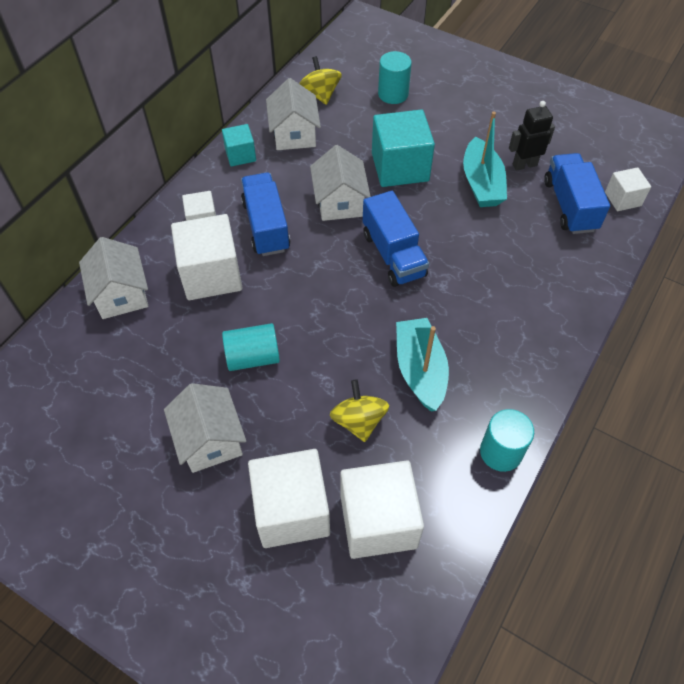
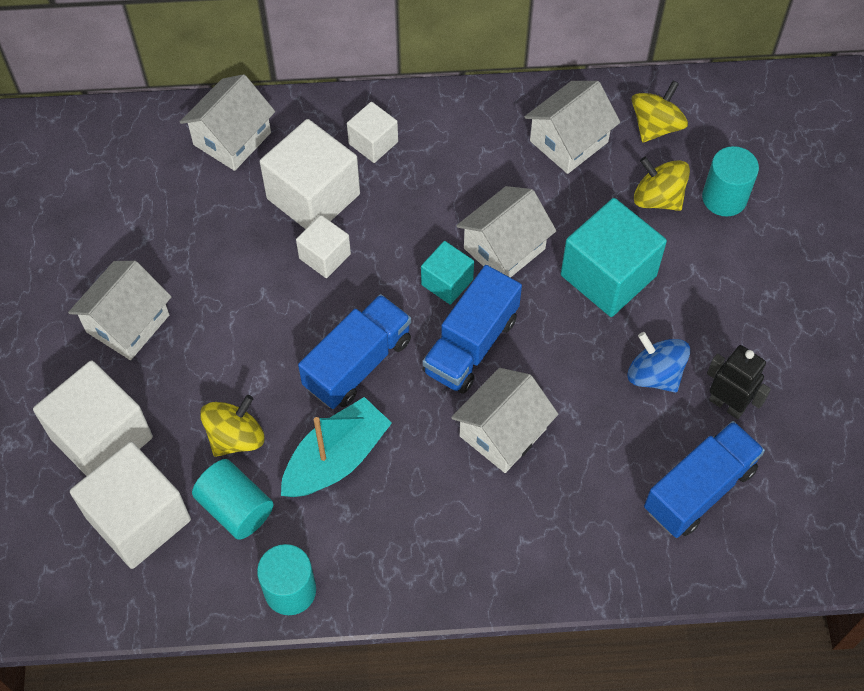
camera: 55 degrees right, 5 degrees up
(240, 155) = (493, 113): turquoise cube -> turquoise cube (447, 282)
(253, 357) = (242, 298): turquoise cylinder -> turquoise cylinder (235, 508)
(266, 226) = (414, 202): blue truck -> blue truck (358, 363)
(368, 119) = (658, 198): none -> yellow spinning top
(467, 273) = (502, 432): none -> white house
(481, 183) = (654, 374): turquoise boat -> blue spinning top
(622, 199) = (762, 545): white cube -> white cube (325, 256)

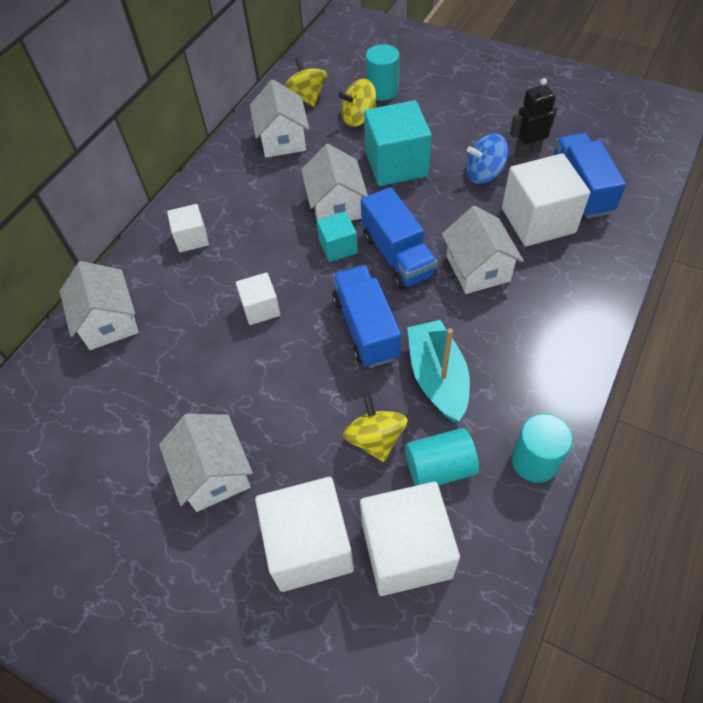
camera: 55 degrees left, 5 degrees down
(313, 196) = (204, 293): white cube -> white cube (538, 220)

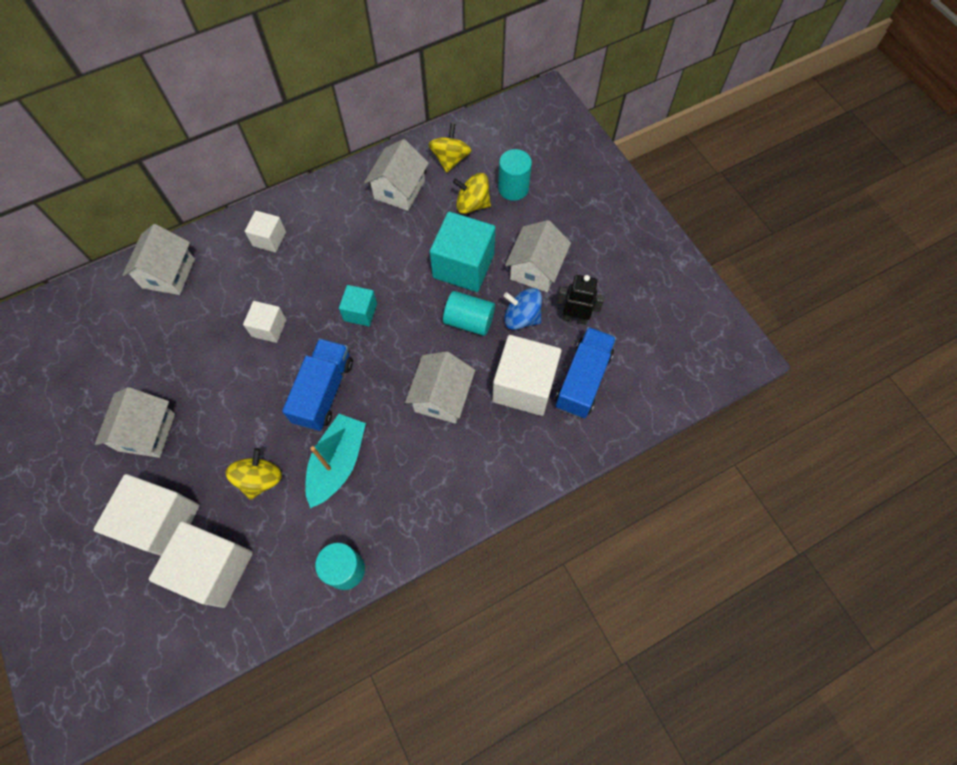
camera: 30 degrees right, 10 degrees up
(336, 205) = (388, 275): white house -> white house (536, 269)
(397, 256) = (395, 347): blue truck -> none
(439, 468) = (281, 529): turquoise cylinder -> turquoise cylinder (469, 321)

